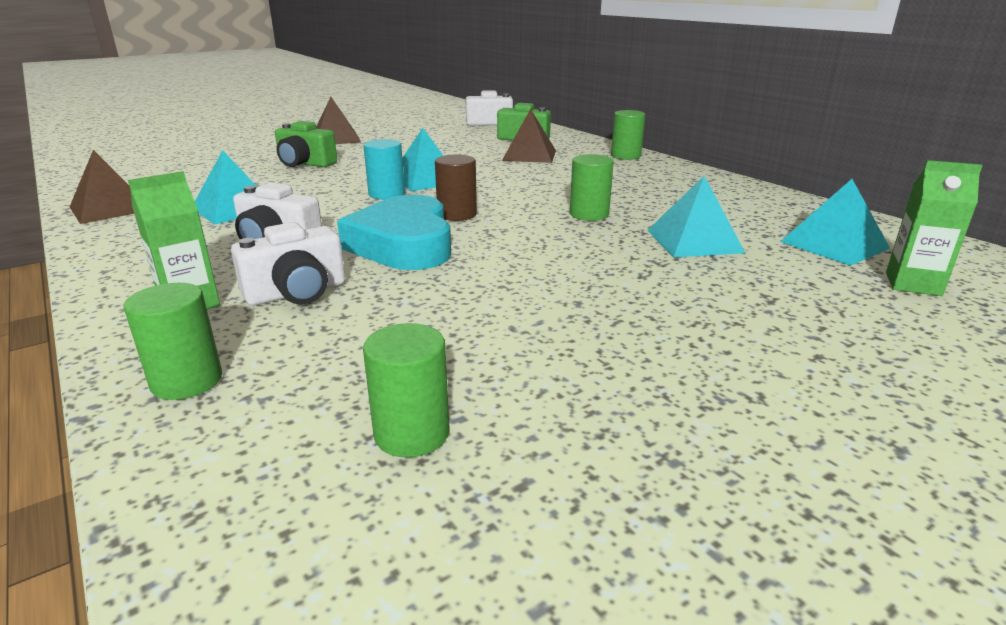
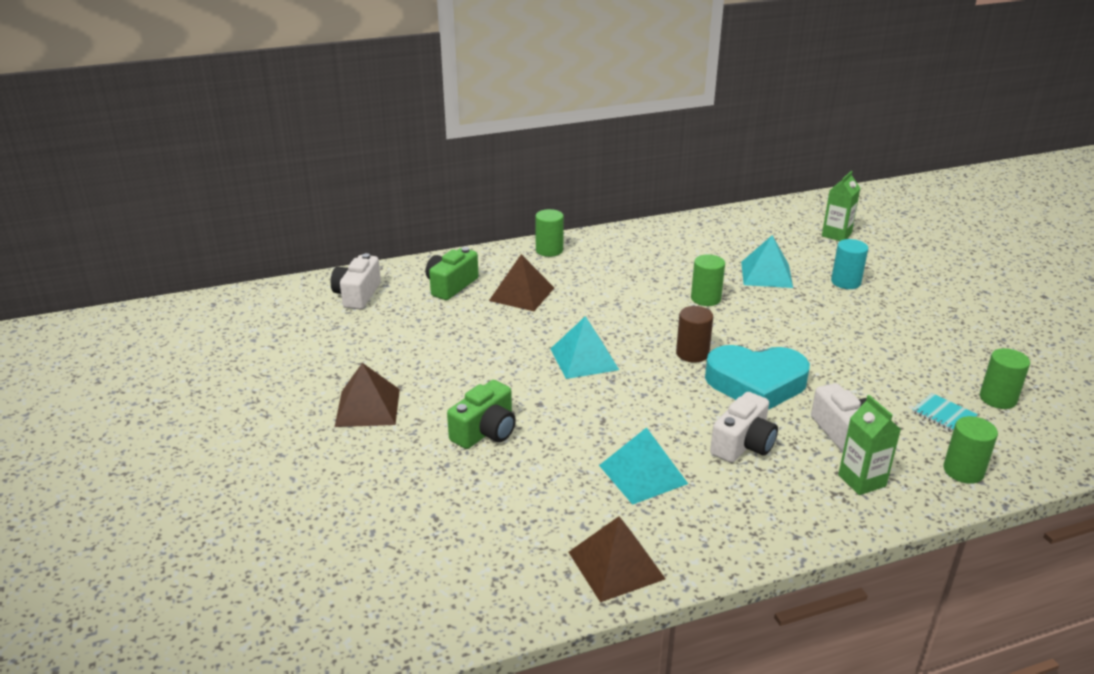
camera: 75 degrees left, 5 degrees up
(347, 369) = (943, 415): none -> turquoise notebook
(386, 194) = (624, 383): turquoise cylinder -> turquoise cylinder (845, 282)
(834, 245) = (779, 235): turquoise pyramid -> none

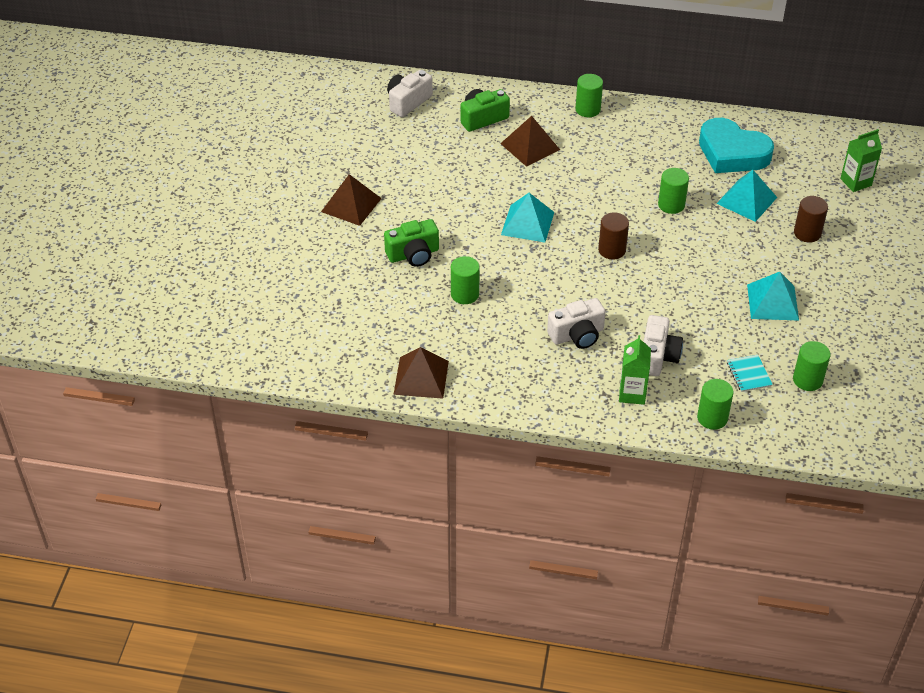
camera: 30 degrees right, 15 degrees up
(582, 451) = (465, 294): none -> green cylinder
(643, 474) = (489, 327): turquoise pyramid -> turquoise pyramid (772, 302)
(756, 383) = (634, 293): turquoise heart -> turquoise heart (732, 153)
(845, 282) = (807, 233): turquoise cylinder -> brown cylinder

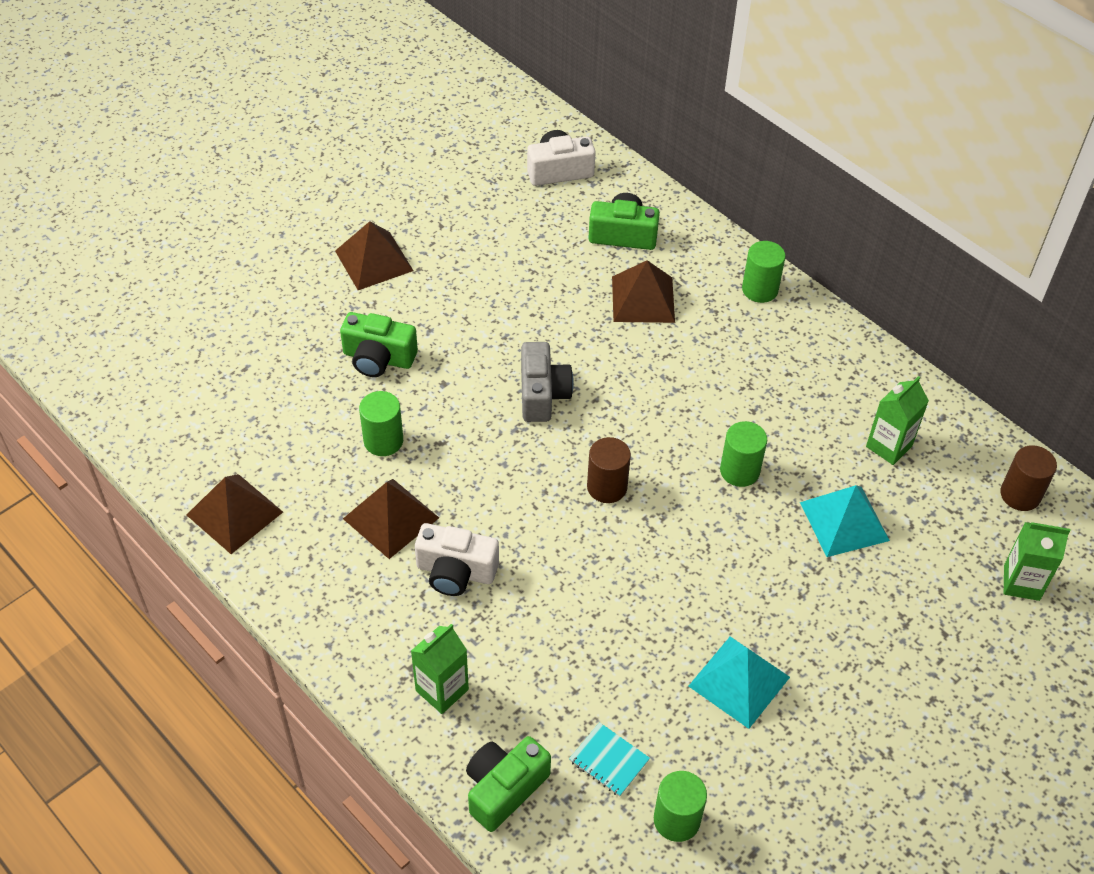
camera: 35 degrees right, 5 degrees up
(512, 329) = (391, 518): none -> brown pyramid
(527, 223) = (542, 394): turquoise pyramid -> grey camera
(658, 356) = (521, 662): white camera -> none
(712, 418) = (504, 788): green cylinder -> green camera
(732, 153) = (889, 446): turquoise heart -> green carton
(749, 374) = (609, 760): turquoise notebook -> turquoise notebook turned 75 degrees counterclockwise
(807, 233) = (881, 614): brown cylinder -> brown cylinder (1020, 495)

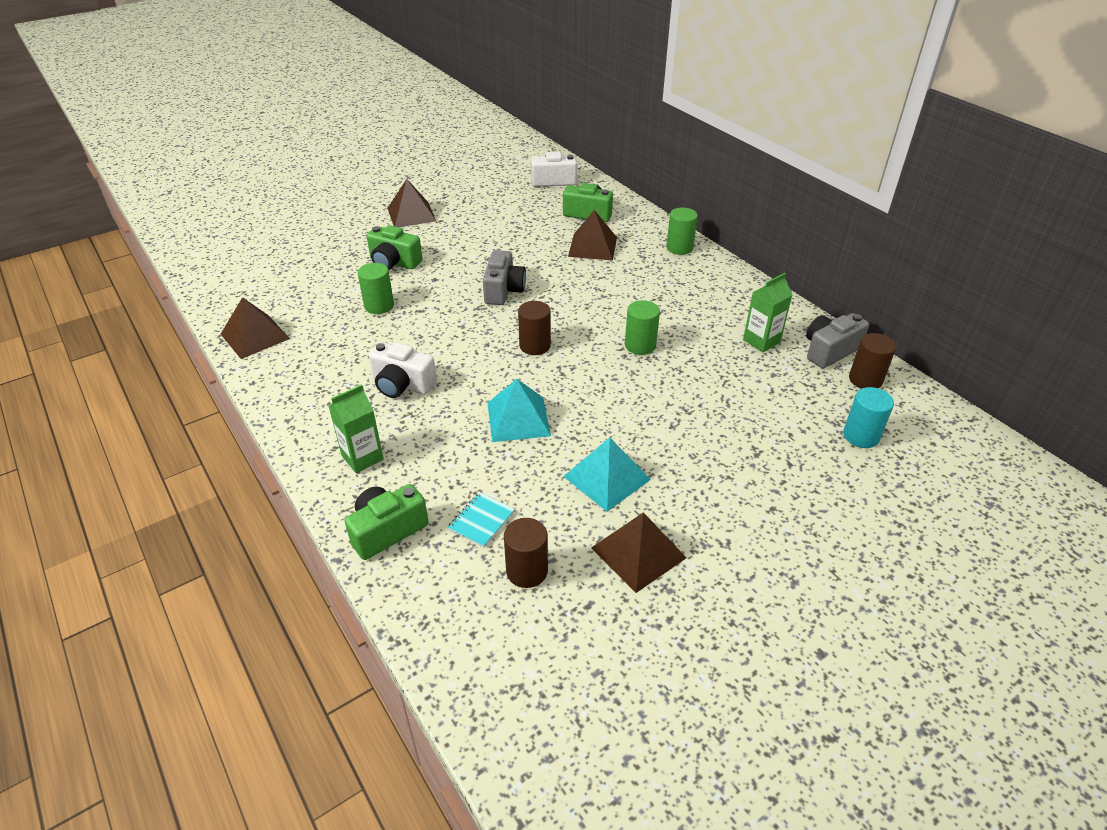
camera: 10 degrees right, 10 degrees down
(391, 518) = (366, 349): brown pyramid -> brown pyramid (638, 552)
(609, 760) = (481, 520): turquoise notebook -> turquoise notebook turned 75 degrees clockwise
(676, 820) = (527, 571): green cylinder -> brown cylinder
(844, 521) = (717, 382): turquoise pyramid -> turquoise pyramid (518, 419)
(973, 453) = (829, 351): none -> grey camera
(1021, 582) = (861, 436): green carton -> turquoise cylinder

